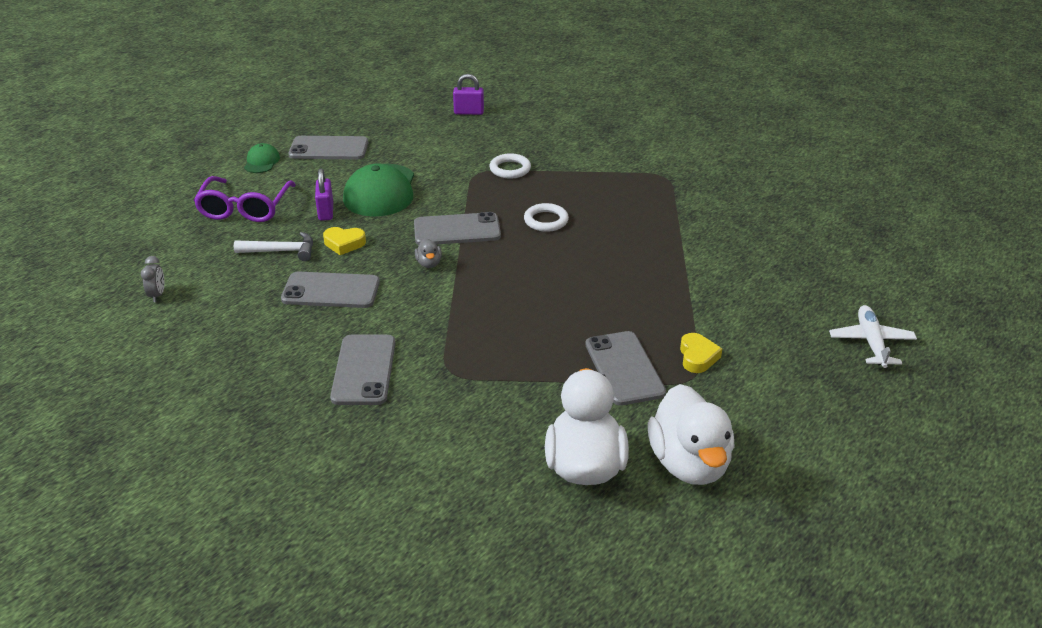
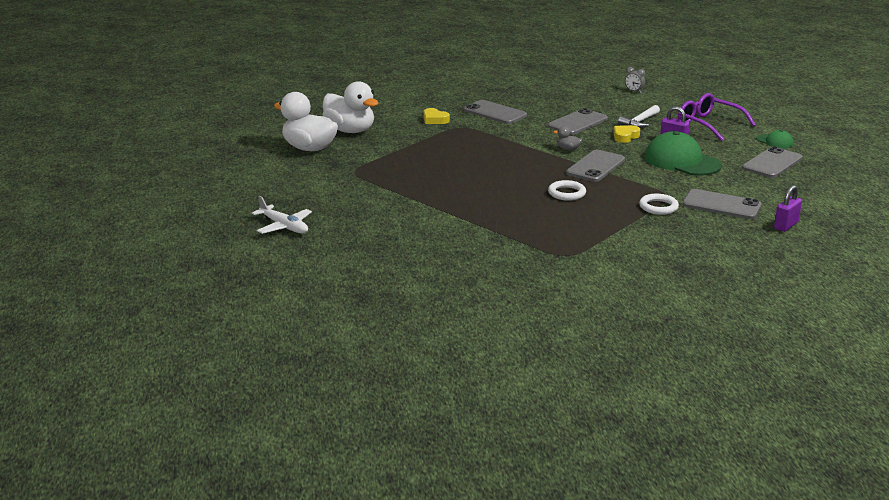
camera: 130 degrees right, 10 degrees down
(624, 368) = (391, 160): grey phone -> grey phone (721, 205)
(697, 357) = (365, 179): yellow heart -> yellow heart (435, 120)

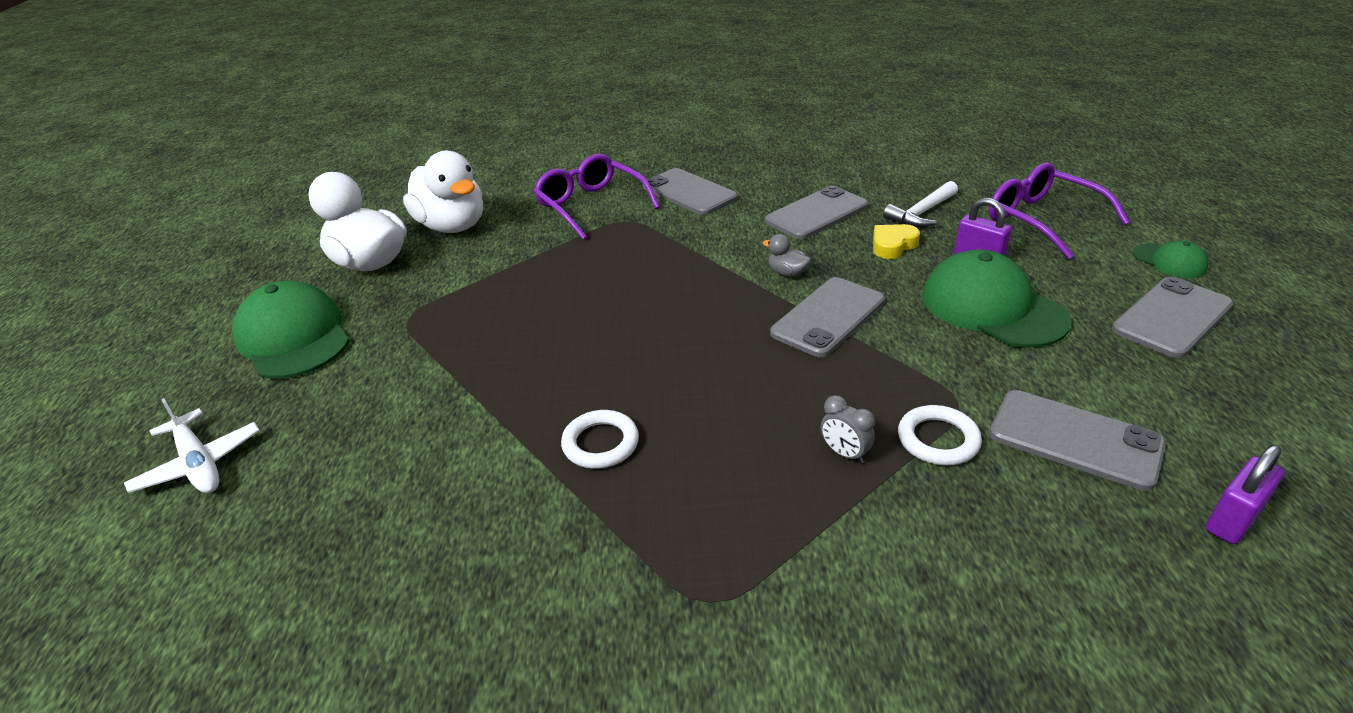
camera: 10 degrees right, 10 degrees up
(291, 181) = (293, 337): none -> green cap
(435, 120) = (591, 206): yellow heart -> purple glasses
(567, 193) = (759, 389): white ring -> white ring (600, 443)
(633, 91) = (918, 152): grey clock -> grey clock (844, 453)

